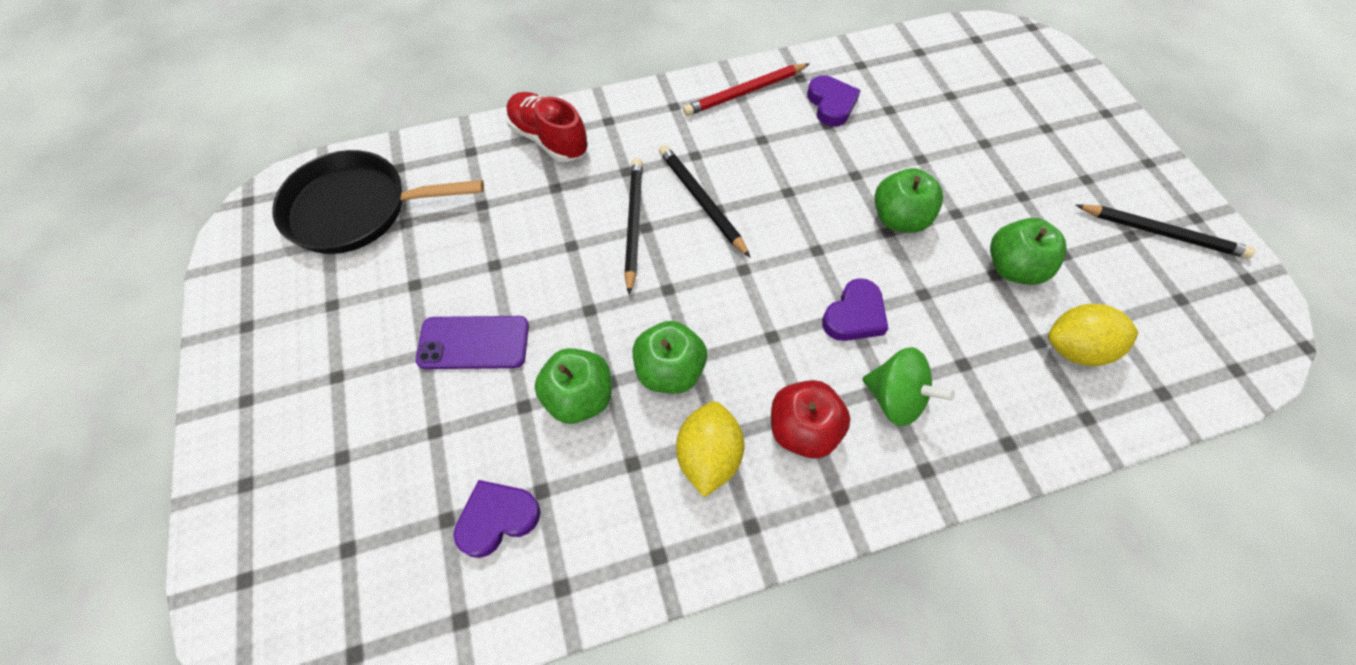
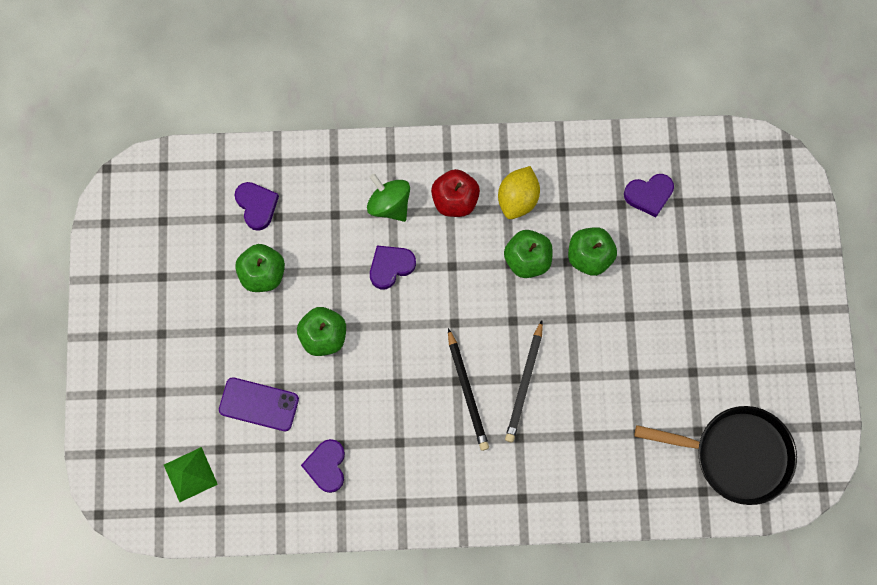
camera: 165 degrees left, 15 degrees up
(473, 343) = (653, 313): purple phone -> purple phone (259, 404)
(548, 139) = (576, 489): red shoe -> none
(745, 92) = (395, 500): red pencil -> none
(966, 70) = (190, 474): none -> green pyramid
(1075, 348) = (257, 206): yellow lemon -> purple heart
(1161, 233) = (139, 273): black pencil -> none

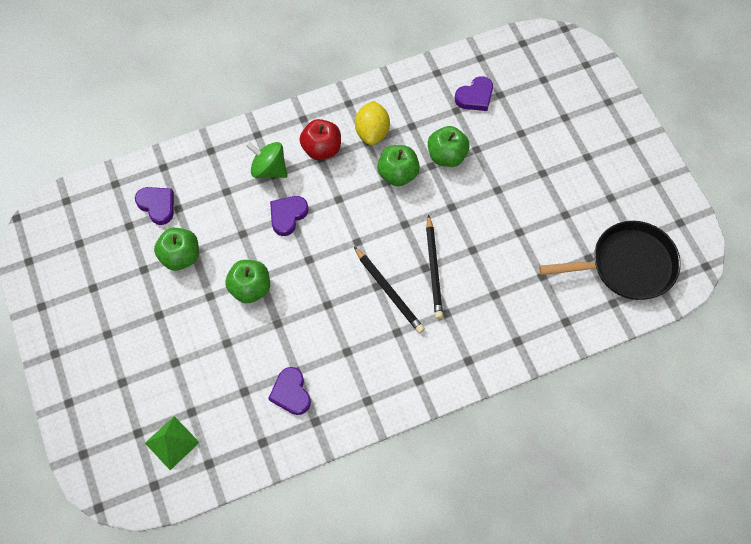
camera: 20 degrees left, 10 degrees down
(259, 404) = (213, 362): purple phone -> none

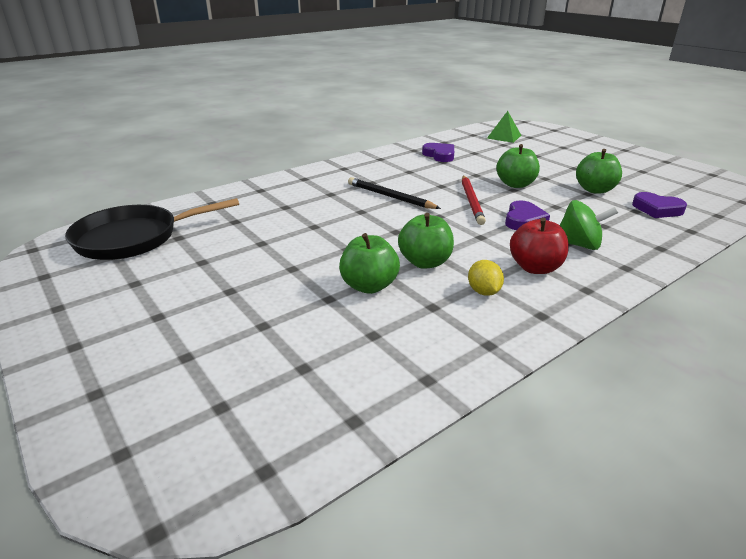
camera: 165 degrees right, 35 degrees down
(314, 262) = (471, 201): none -> red pencil
(372, 132) = (483, 292): yellow lemon -> yellow lemon, size x0.66
(433, 269) = (352, 211): black pencil -> none
(475, 97) = (347, 356): purple heart -> none

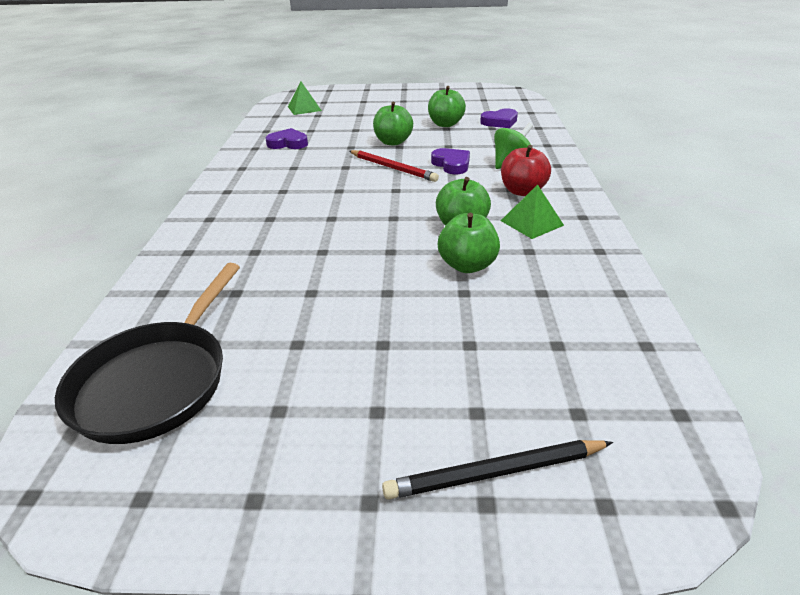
camera: 50 degrees left, 5 degrees up
(390, 197) = (327, 194): black pencil -> black pencil (496, 472)
(483, 292) = (531, 223): yellow lemon -> green pyramid

